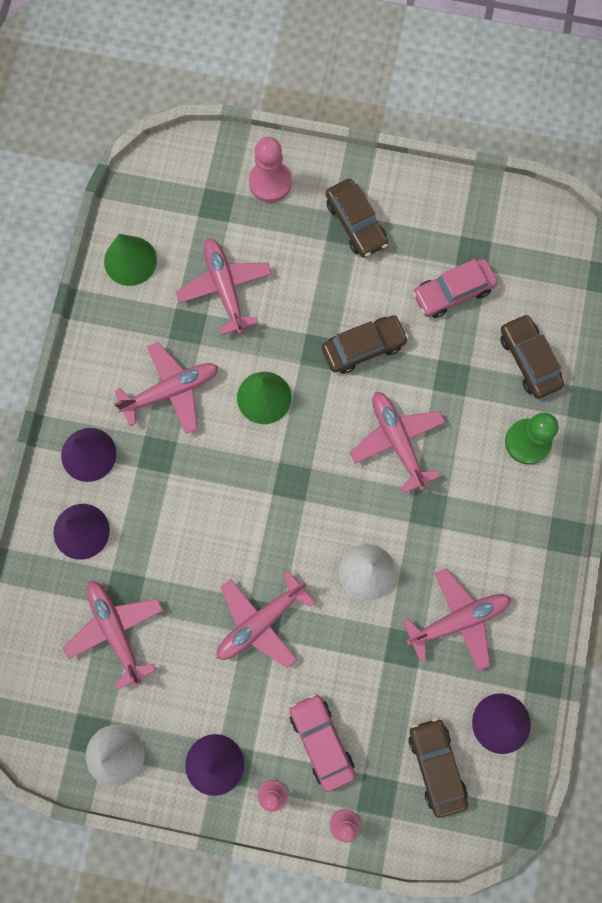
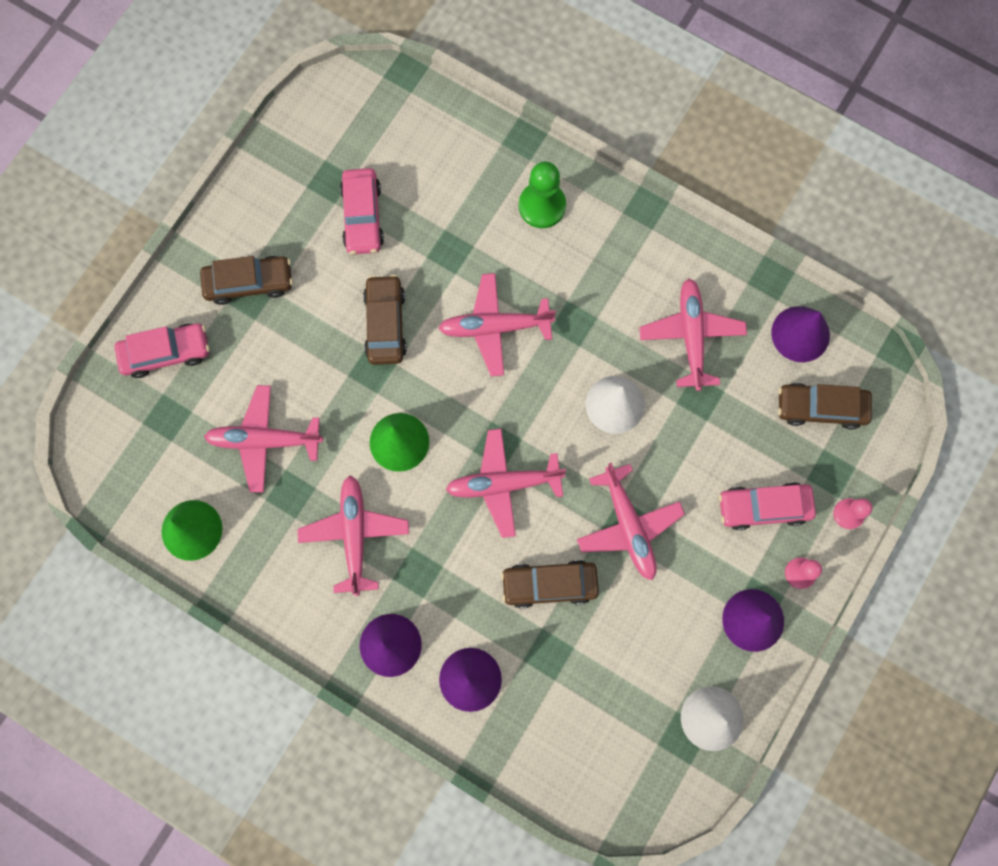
camera: 70 degrees left, 0 degrees up
(116, 630) = (587, 676): pink plane -> pink plane (503, 484)
(270, 182) = (166, 353): pink pawn -> pink car
(529, 360) = (461, 173): brown car -> brown car (549, 584)

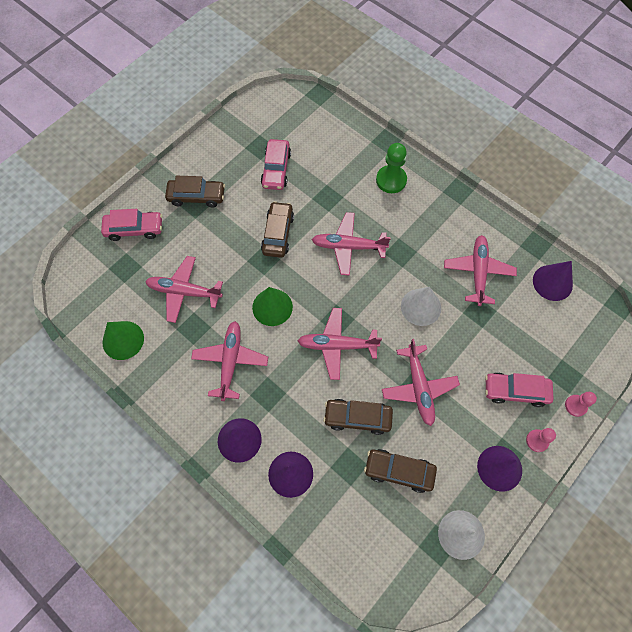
camera: 10 degrees right, 10 degrees down
(820, 408) = (562, 332): brown car -> brown car (399, 471)

